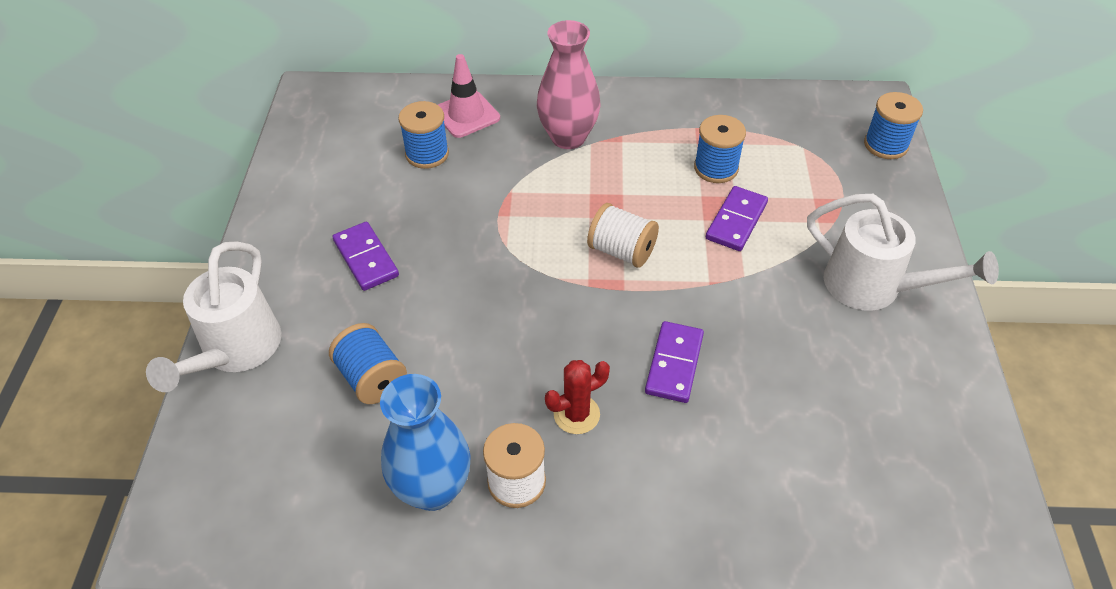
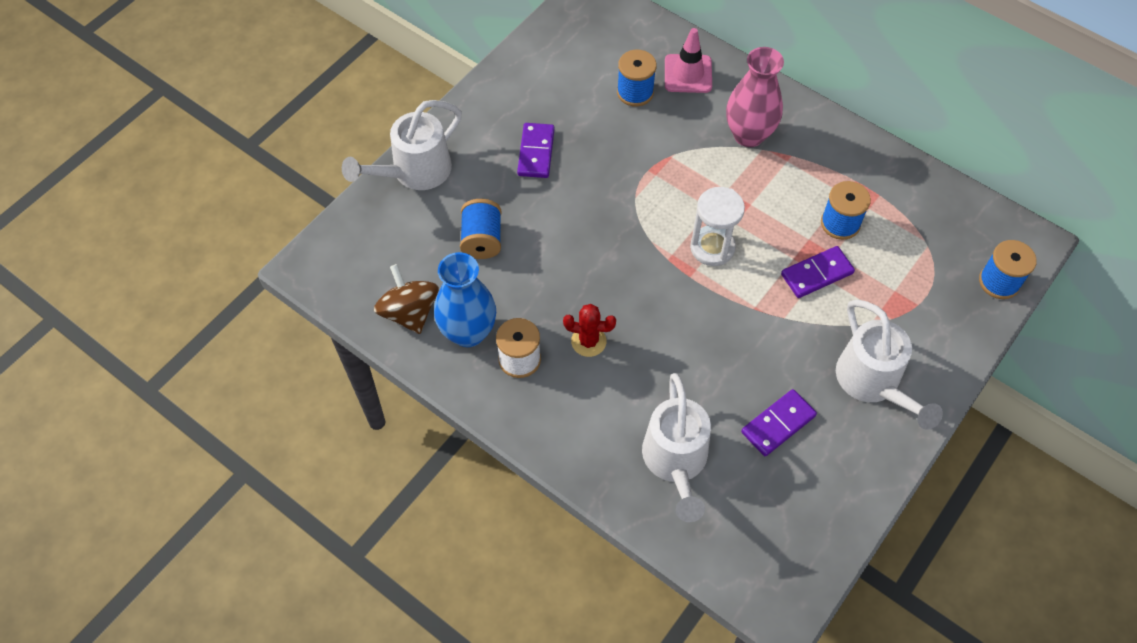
camera: 35 degrees right, 10 degrees up
(342, 510) = (409, 312): none -> brown spinning top
(621, 251) = (712, 247): white spool -> white hourglass
(674, 364) = (679, 348): purple domino -> purple domino (778, 424)
(772, 482) = (675, 462): none -> white watering can

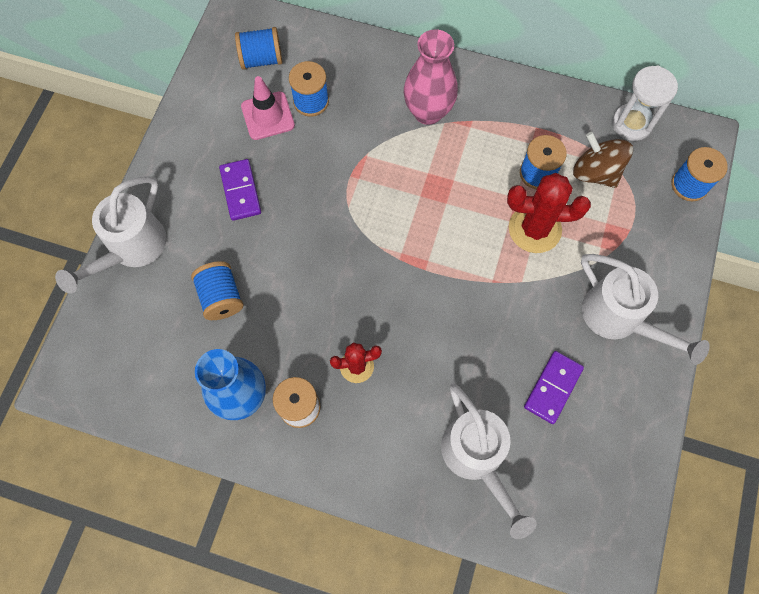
camera: 20 degrees left, 10 degrees up
(409, 312) = (178, 396): brown spinning top -> brown spinning top (595, 172)
(601, 41) = (261, 59): none -> blue spool
(688, 74) = (352, 68): pink traffic cone -> pink traffic cone (268, 116)
(712, 247) = (435, 234): white hourglass -> white hourglass (631, 124)
(817, 274) = (534, 229): purple domino -> red cactus

